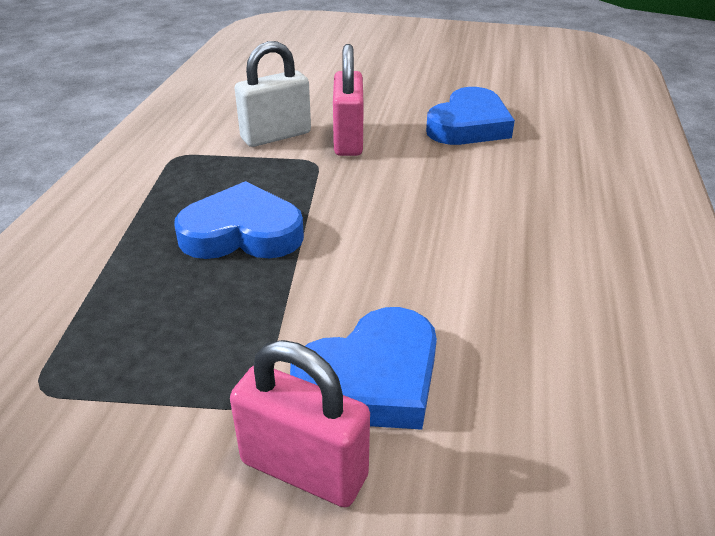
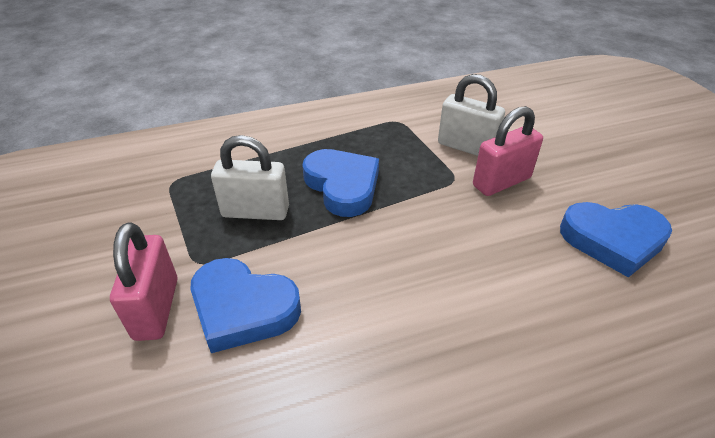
camera: 60 degrees right, 5 degrees up
(209, 317) = (255, 212): none -> white padlock

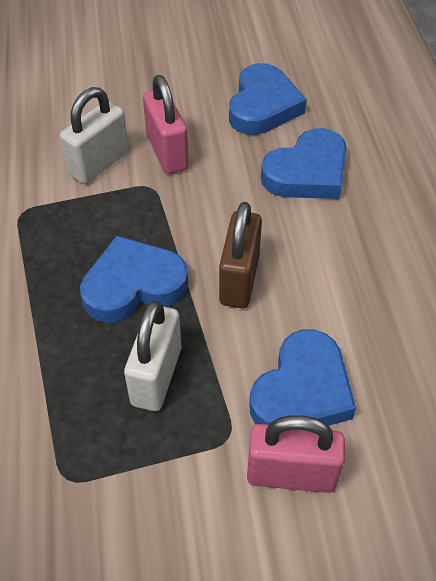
camera: 80 degrees left, 10 degrees up
(365, 249) = (239, 279): none -> brown padlock
(532, 288) = (307, 172): none -> blue heart

